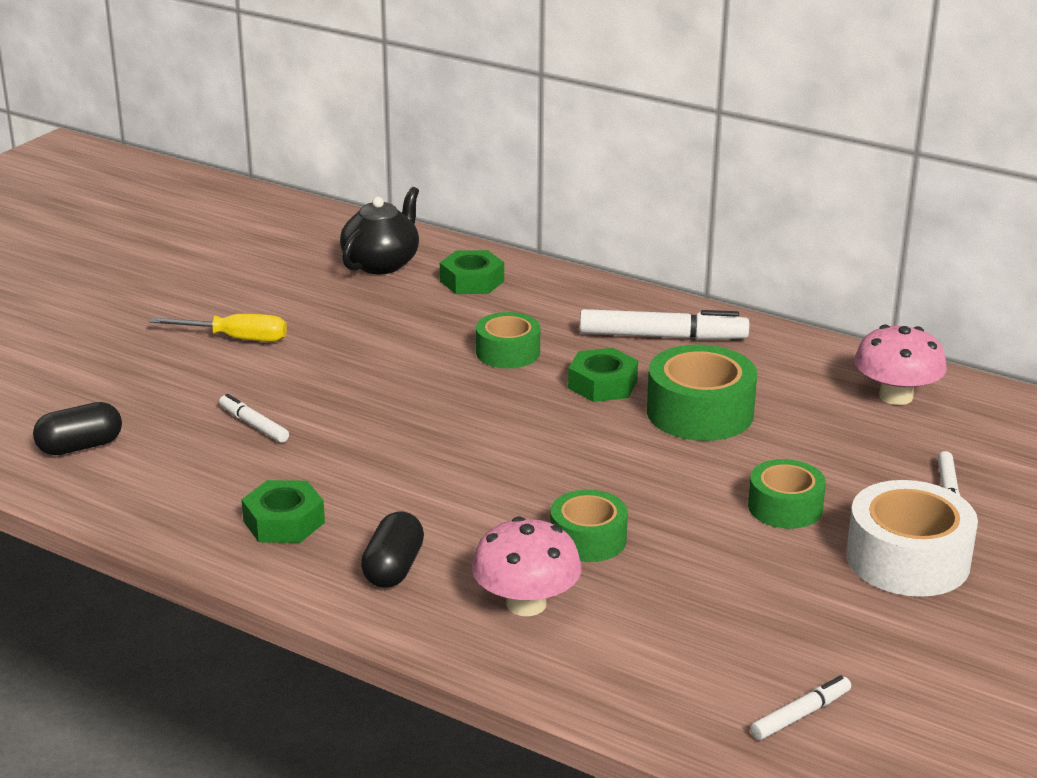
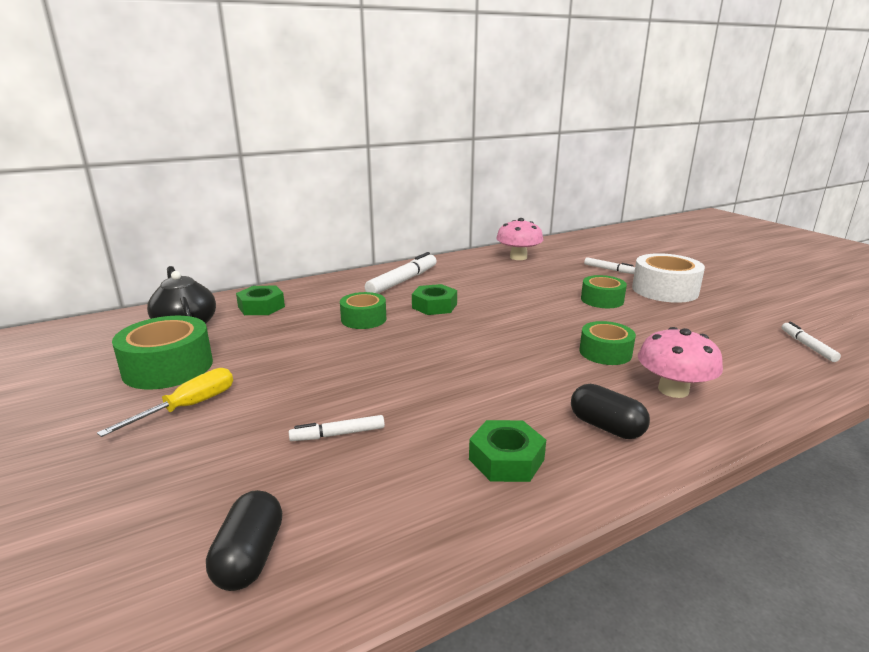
camera: 60 degrees left, 5 degrees down
(700, 412) = (491, 293): green tape -> green tape (168, 367)

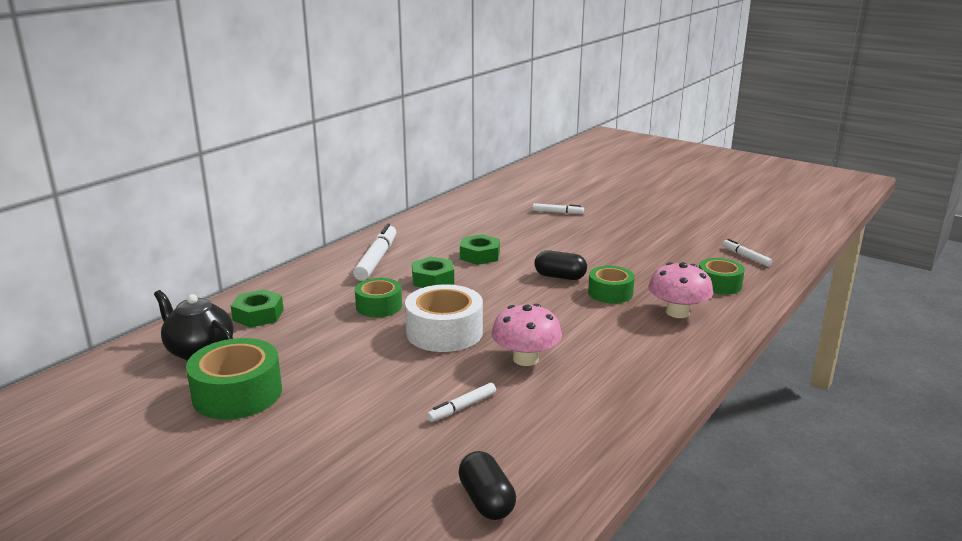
camera: 25 degrees left, 0 degrees up
(188, 407) = (305, 421): yellow screwdriver -> none
(506, 459) = (602, 391): green nut -> green nut (479, 255)
(518, 257) = (465, 212): pink mushroom -> pink mushroom (525, 359)
(602, 300) = (573, 245): green tape -> green tape (719, 284)
(606, 427) = (651, 351): black capsule -> black capsule (560, 277)
(664, 290) = (617, 226): white tape -> white tape (444, 332)

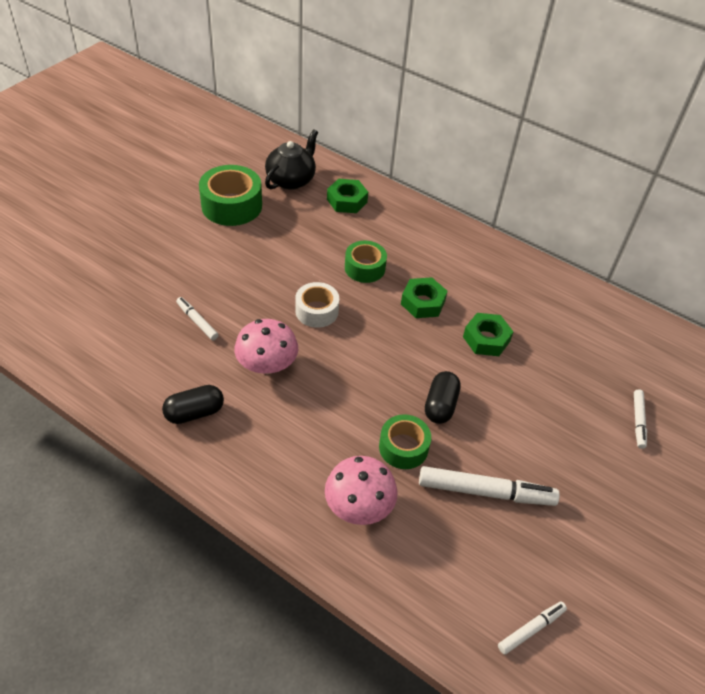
camera: 85 degrees right, 25 degrees up
(376, 259) = (464, 261): white marker -> white marker (485, 492)
(444, 332) = (316, 311): white tape -> white tape, size x0.64
(486, 501) = (84, 332): black capsule -> black capsule (194, 412)
(719, 284) = (436, 569): green tape -> none

